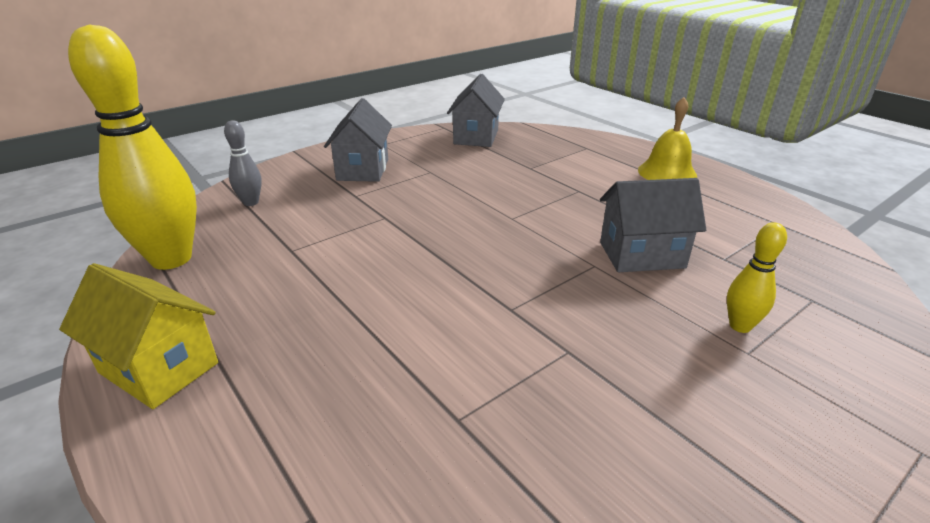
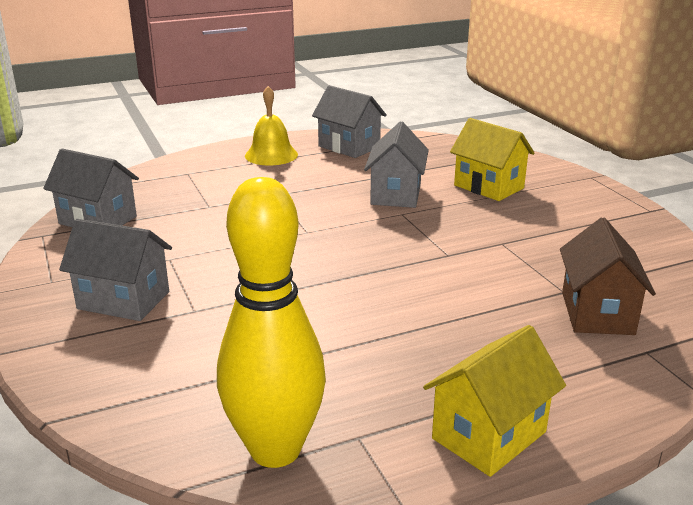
camera: 75 degrees left, 5 degrees down
(251, 202) = (154, 390): grey bowling pin -> none
(406, 457) = (597, 313): none -> brown house
(740, 326) = (488, 187): yellow bowling pin -> yellow house
(743, 208) = (349, 147): none -> grey house

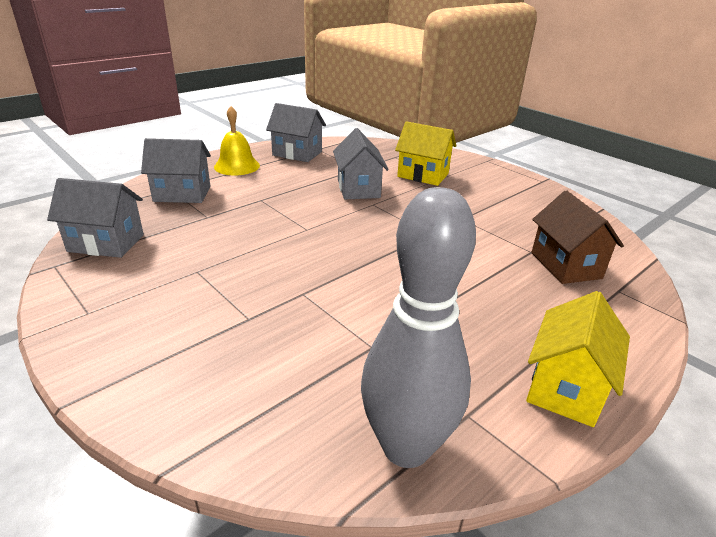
camera: 20 degrees left, 5 degrees up
(123, 300) = (174, 320): grey house -> grey house (182, 194)
(275, 450) = (406, 447): yellow bowling pin -> grey bowling pin

